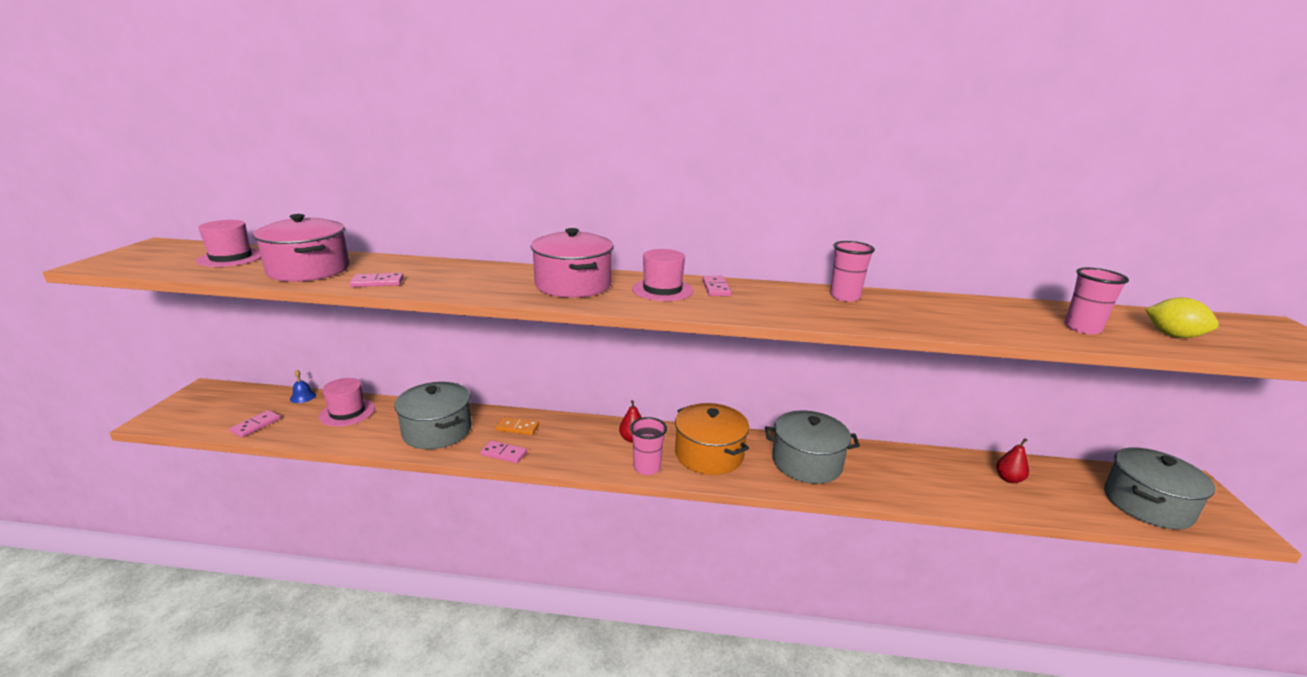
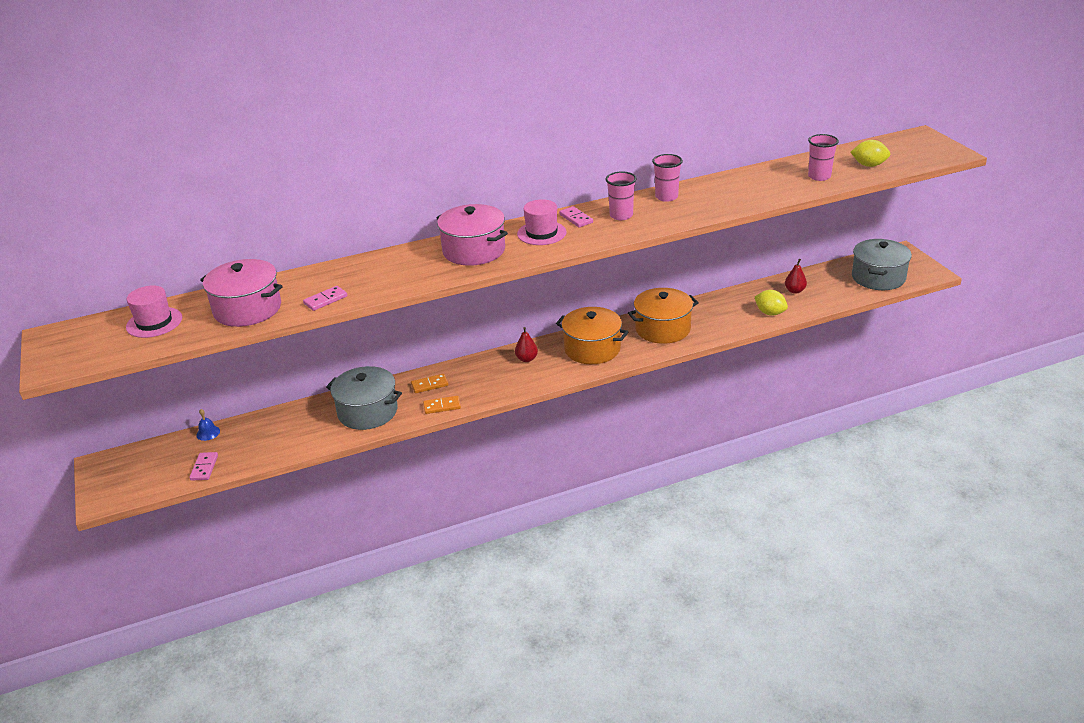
camera: 25 degrees left, 10 degrees up
(347, 412) = (269, 428): pink hat -> none
(504, 453) = (442, 406): pink domino -> orange domino
(647, 468) = (557, 374): pink cup -> pink cup (621, 215)
(806, 463) = (662, 329): grey pot -> orange pot
(959, 494) = (770, 313): none -> yellow lemon

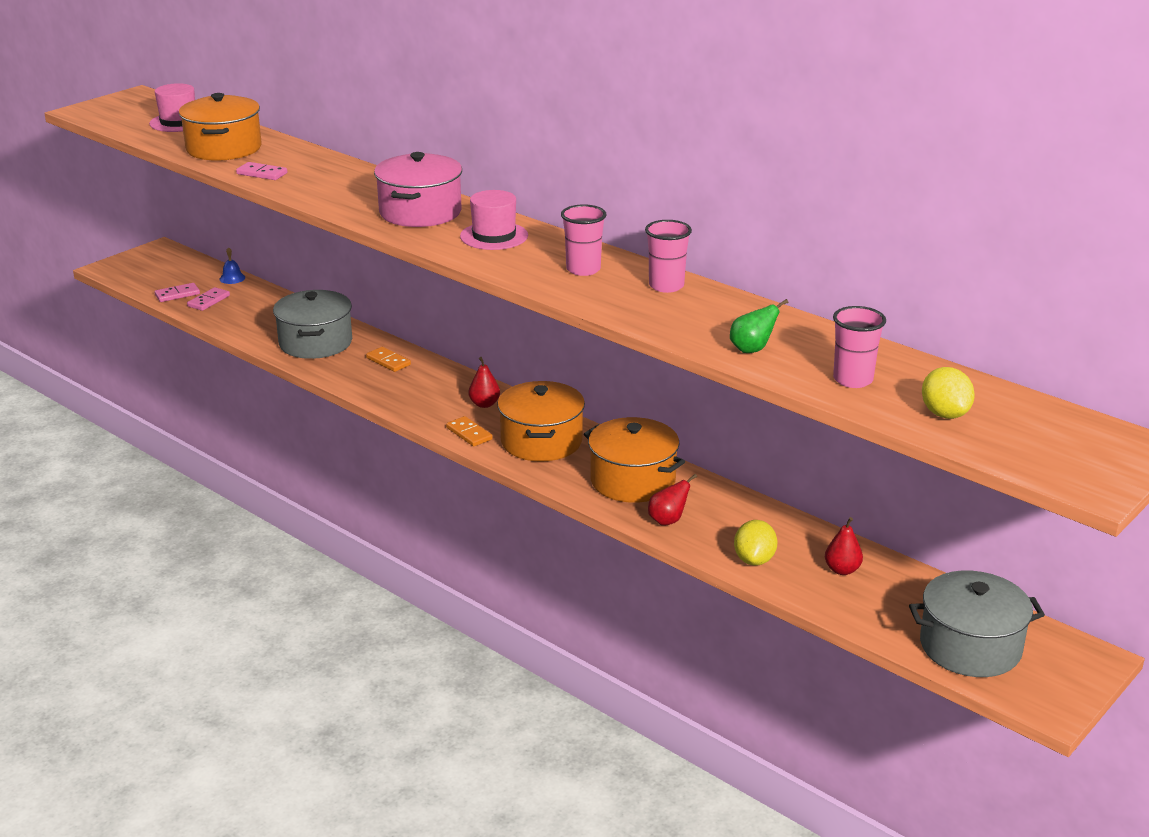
camera: 60 degrees right, 5 degrees down
(247, 309) = (224, 148): pink pot -> orange pot
(442, 406) = (352, 380): orange domino -> orange domino (469, 433)
(576, 218) = (550, 246): pink domino -> pink domino (208, 301)
(713, 328) = (668, 520): none -> red pear
(767, 192) = (752, 350): none -> green pear

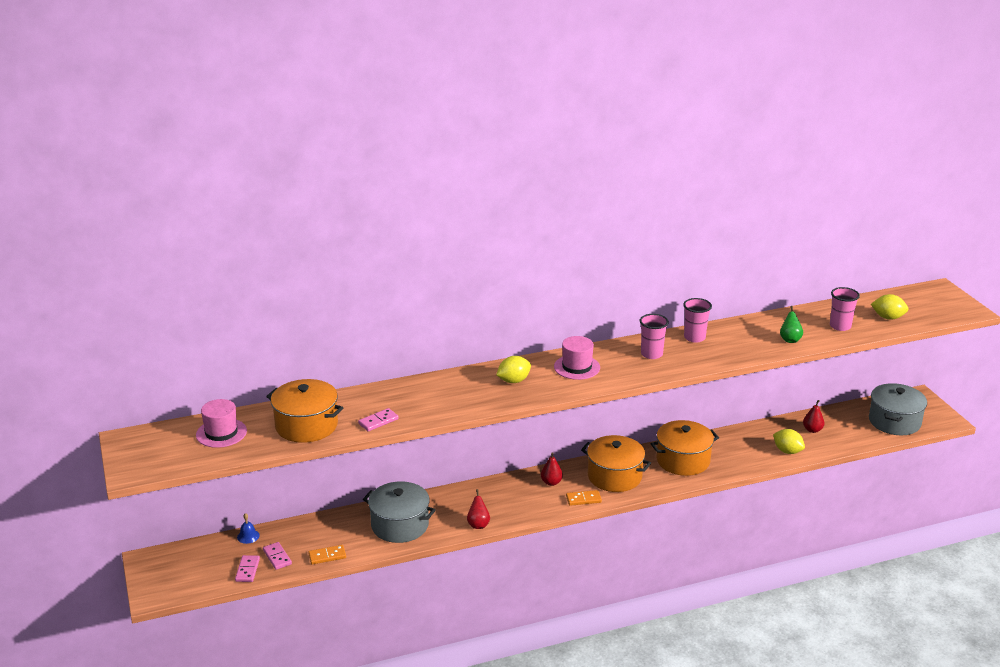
camera: 60 degrees left, 0 degrees up
(388, 361) = (458, 502): orange domino -> orange domino (327, 556)
(420, 212) = (513, 381): pink pot -> yellow lemon
(668, 520) = (732, 463): red pear -> red pear (478, 524)

